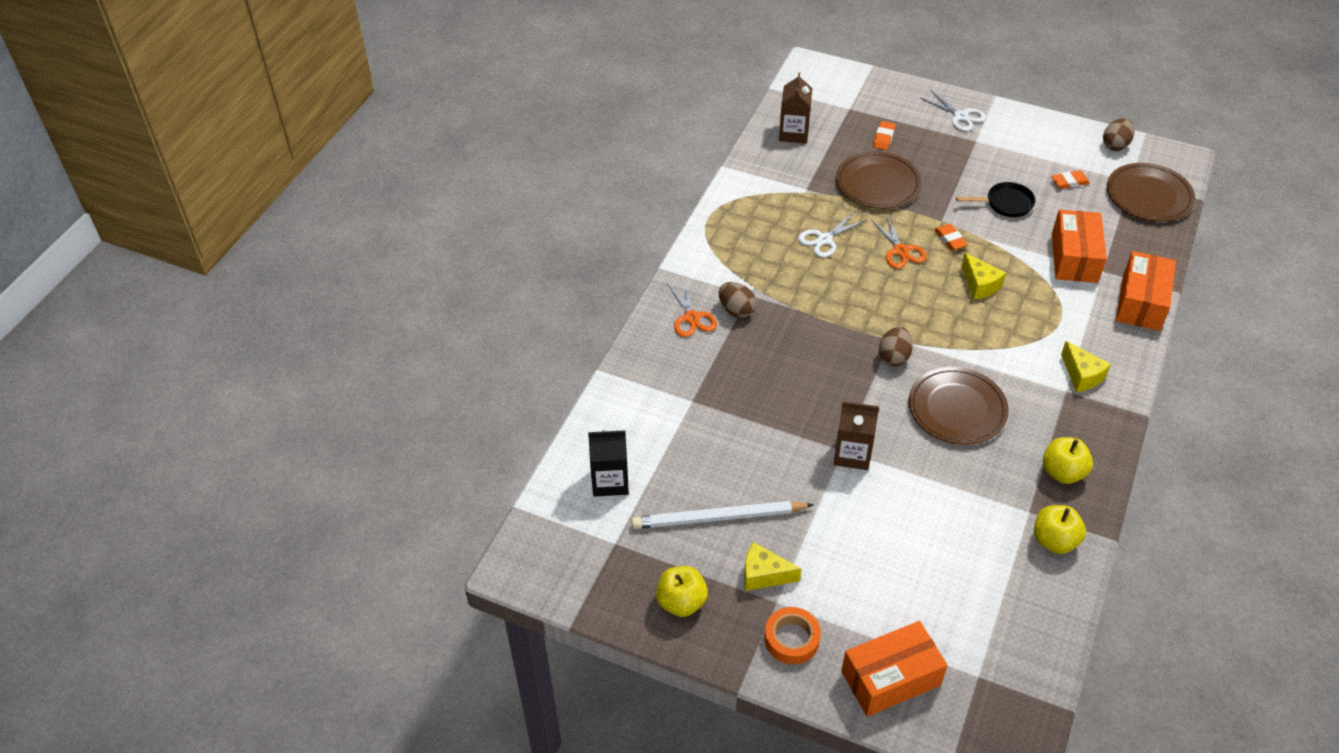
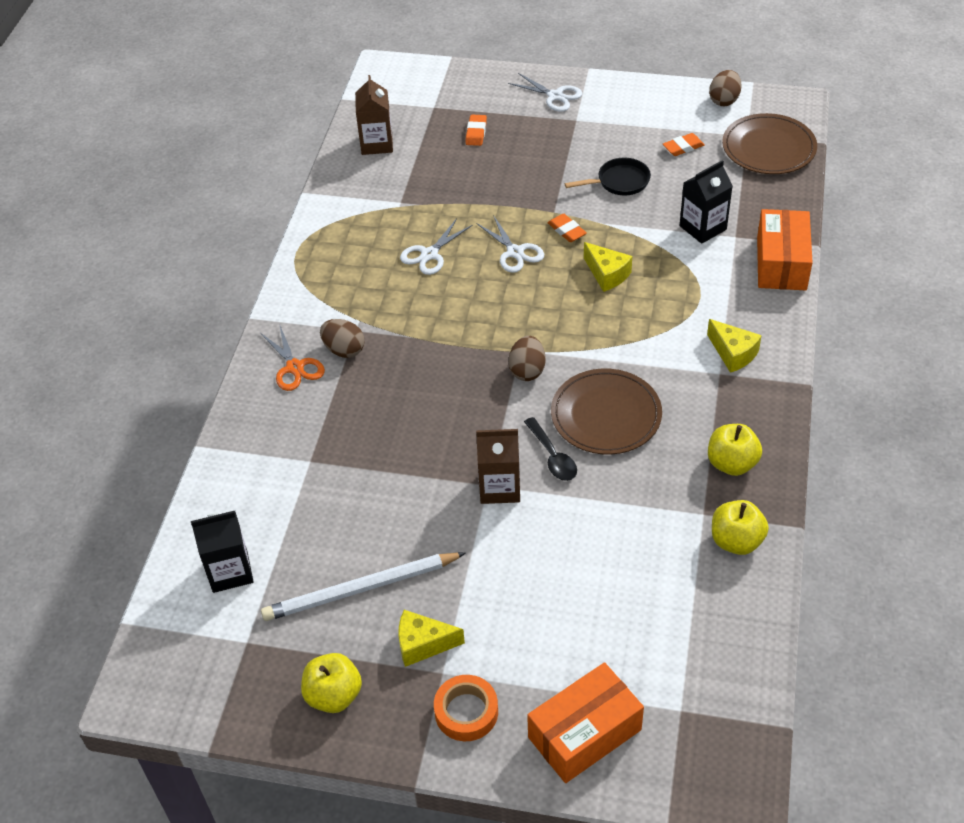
camera: 10 degrees left, 0 degrees up
(878, 183) = (478, 183): brown plate -> none
(900, 251) = (515, 252): orange scissors -> white scissors
(903, 436) = (552, 456): none -> black spoon
(1074, 258) = (703, 228): orange box -> black carton

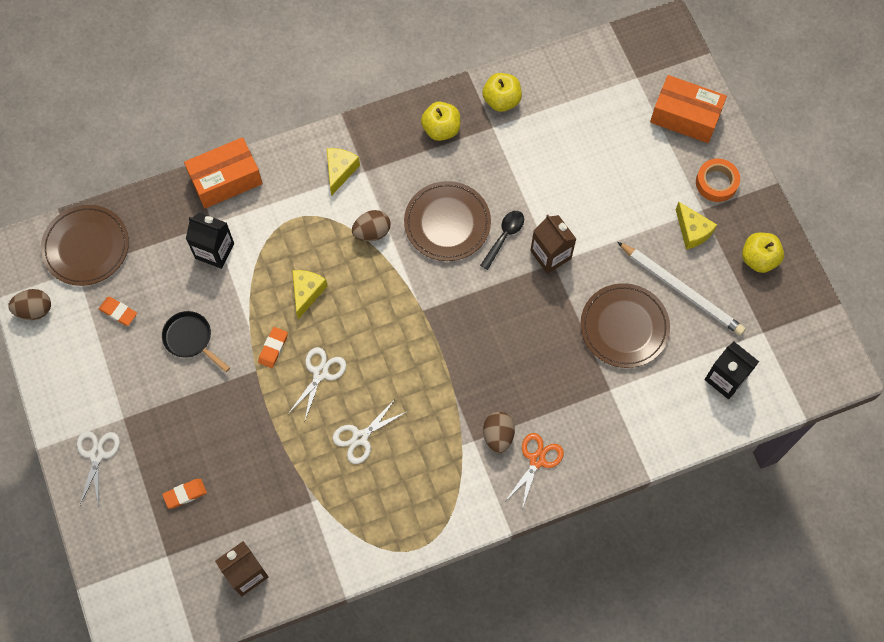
camera: 125 degrees left, 20 degrees up
(364, 510) = (624, 327): none -> brown plate
(429, 254) = (360, 437): white scissors -> white scissors turned 135 degrees clockwise
(527, 370) = (438, 295): brown egg -> brown egg (372, 232)

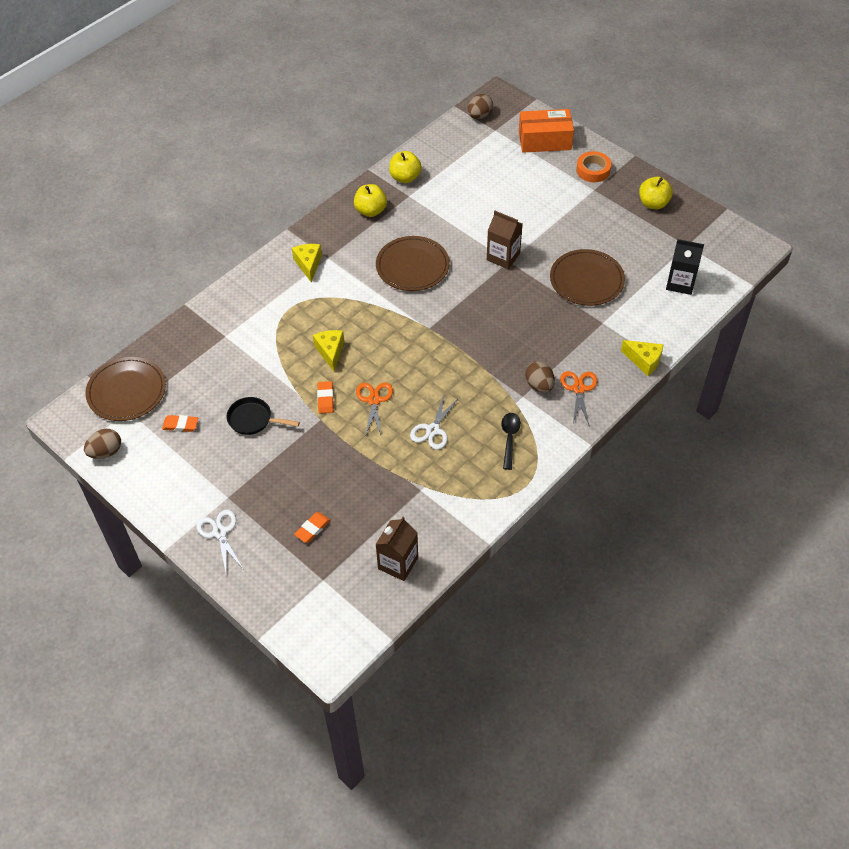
camera: 25 degrees left, 15 degrees down
(214, 251) = (238, 353): black carton -> none
(226, 180) = (219, 303): orange box -> none
(320, 373) = (374, 400): white scissors -> orange scissors
(372, 232) = (358, 293): brown egg -> brown egg (479, 116)
(504, 236) = (461, 258): black spoon -> black spoon (509, 438)
(681, 290) = (612, 242): white pencil -> none
(692, 231) = (596, 204): yellow cheese -> yellow cheese (644, 361)

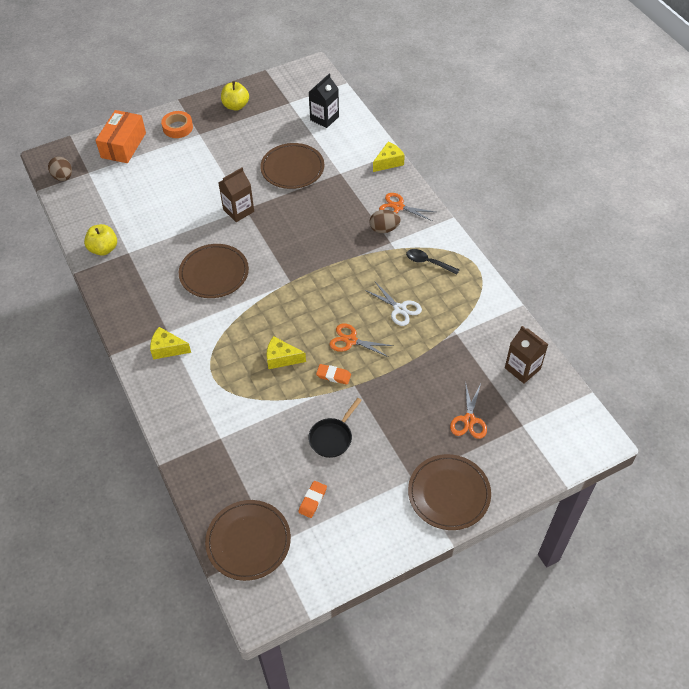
camera: 70 degrees left, 0 degrees up
(106, 452) = (317, 575): brown egg -> none
(220, 532) = (449, 493): white scissors -> brown plate
(312, 529) = (469, 420): orange eraser -> orange scissors
(370, 211) = (129, 285): yellow apple -> none

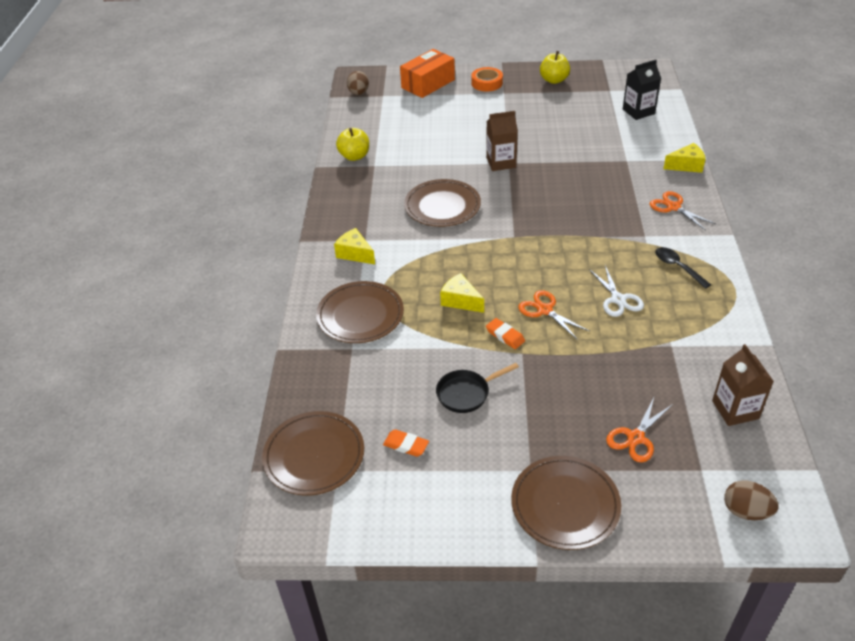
camera: 30 degrees right, 10 degrees down
(292, 168) = (578, 143): brown plate -> brown plate (360, 315)
(312, 500) = (406, 445): orange eraser -> orange eraser turned 60 degrees clockwise
(384, 229) = (645, 222): brown egg -> brown egg (746, 511)

